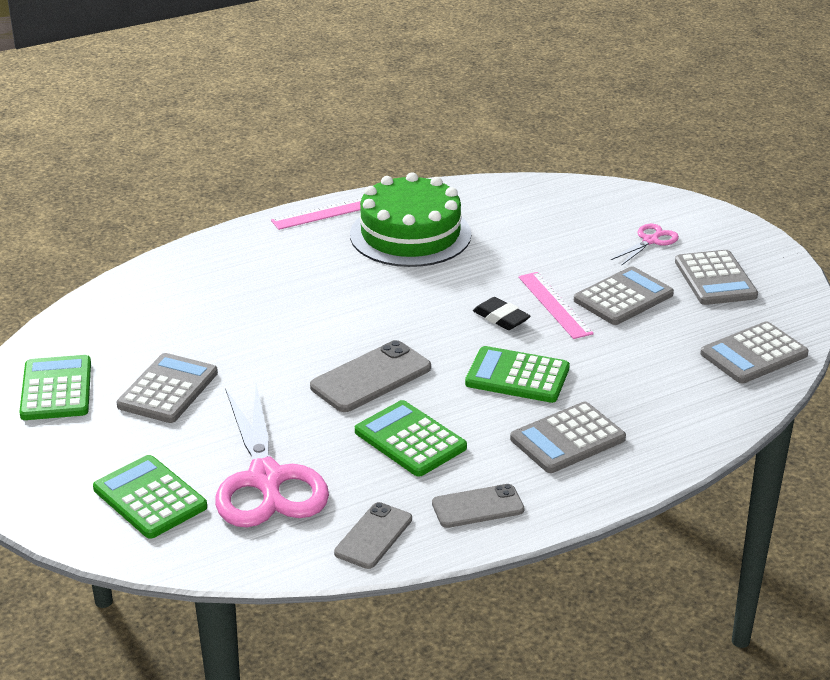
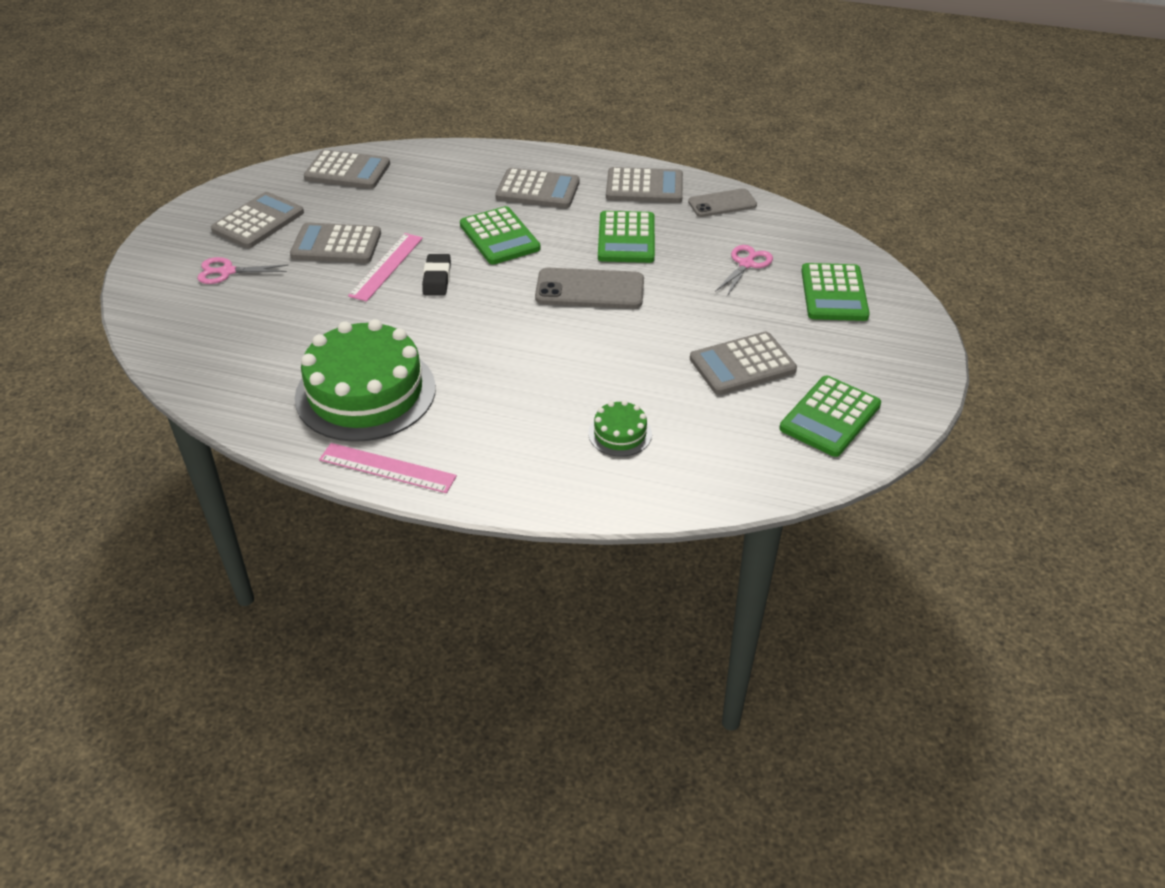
camera: 135 degrees left, 10 degrees up
(205, 300) = (620, 433): none -> green cake
(266, 480) = (746, 264): pink scissors -> pink scissors, size x0.47
(477, 506) = (644, 187): grey phone -> grey calculator

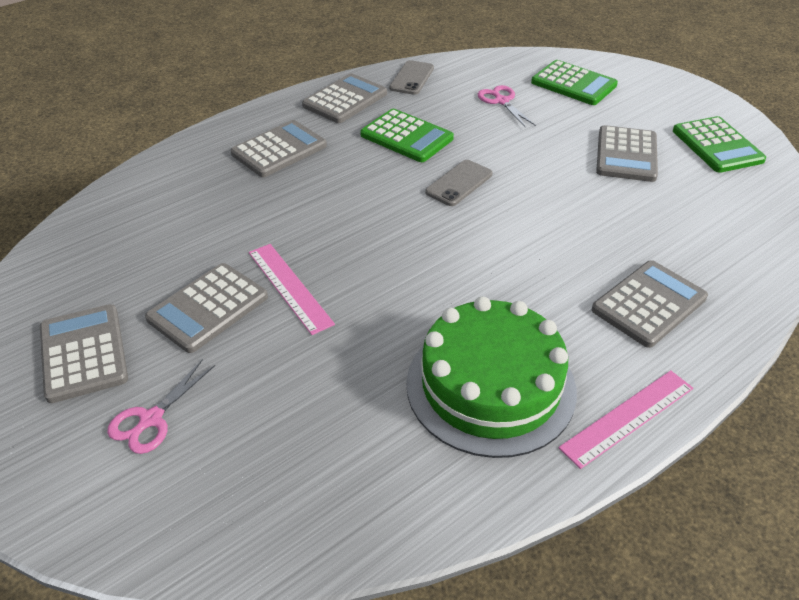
camera: 55 degrees left, 0 degrees up
(347, 171) = (83, 248): grey calculator -> grey calculator (649, 304)
(437, 279) = (348, 262): black eraser -> none
(499, 237) = (325, 199): green calculator -> none
(590, 290) = (459, 183): grey phone -> grey phone, size x0.66
(620, 433) = (671, 248): green cake -> none

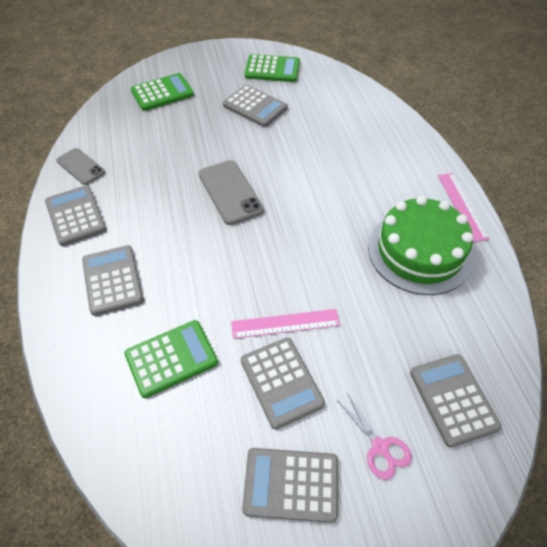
camera: 65 degrees left, 10 degrees up
(406, 137) = (156, 198): green calculator -> green calculator (171, 358)
(459, 183) = (230, 192): grey phone -> grey phone, size x1.51
(501, 101) = (153, 133): pink scissors -> none
(649, 304) = (386, 159): grey calculator -> grey calculator (453, 399)

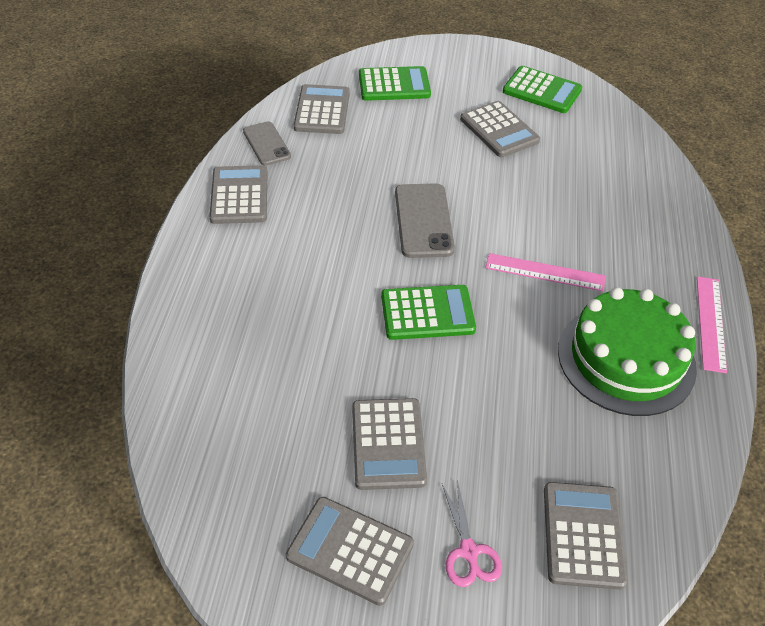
camera: 20 degrees right, 5 degrees down
(112, 280) = (250, 276): grey calculator -> grey calculator (322, 110)
(171, 358) = (278, 377): green calculator -> green calculator (427, 313)
(285, 323) = (421, 384): pink ruler -> pink ruler (545, 272)

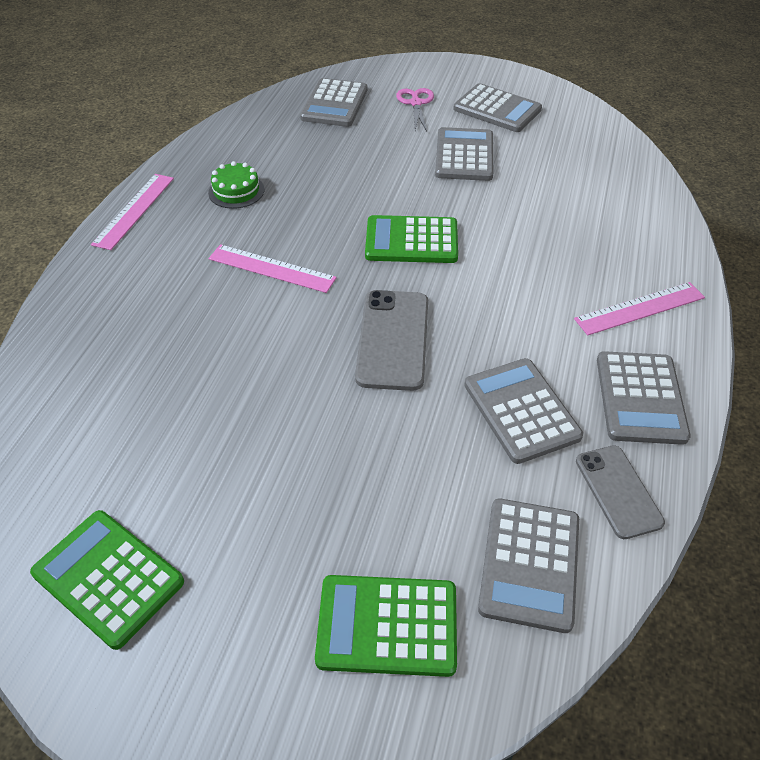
camera: 170 degrees left, 0 degrees up
(221, 263) = (640, 308): none -> pink ruler
(499, 130) = (232, 485): grey calculator -> grey calculator (521, 410)
(626, 359) = (236, 191): green cake -> green cake, size x0.44

